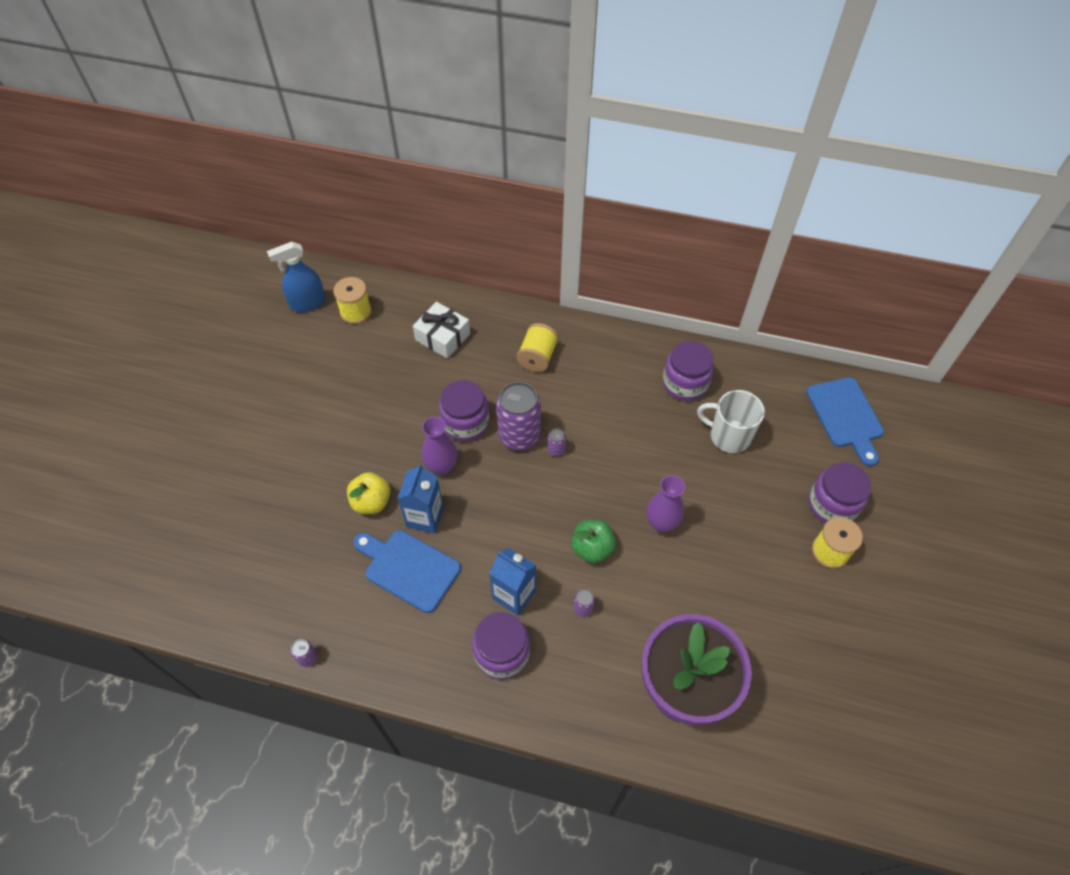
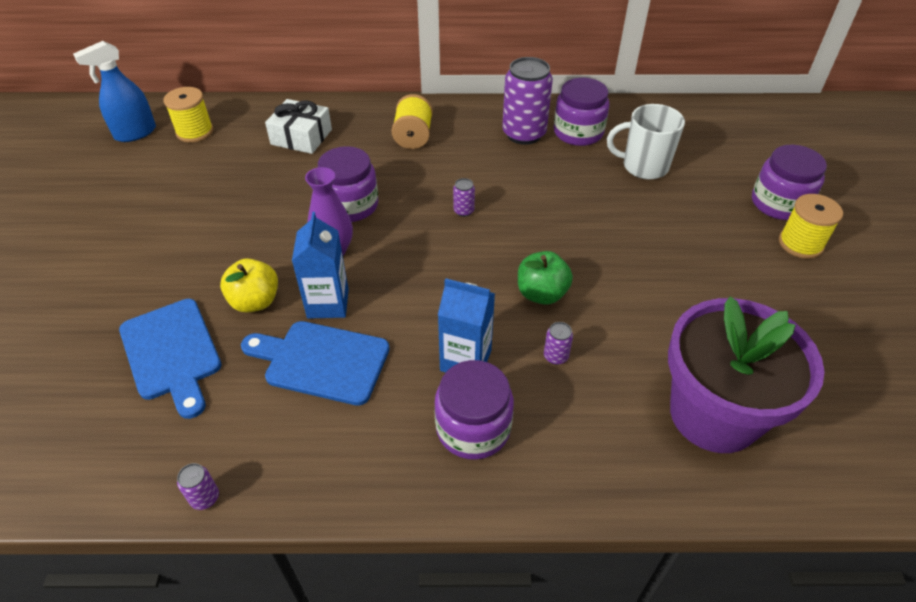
camera: 15 degrees left, 10 degrees down
(519, 436) = (417, 206): purple can -> purple can (524, 134)
(661, 523) = (609, 254): purple vase -> none
(845, 416) = (750, 131): blue cutting board -> blue cutting board (172, 353)

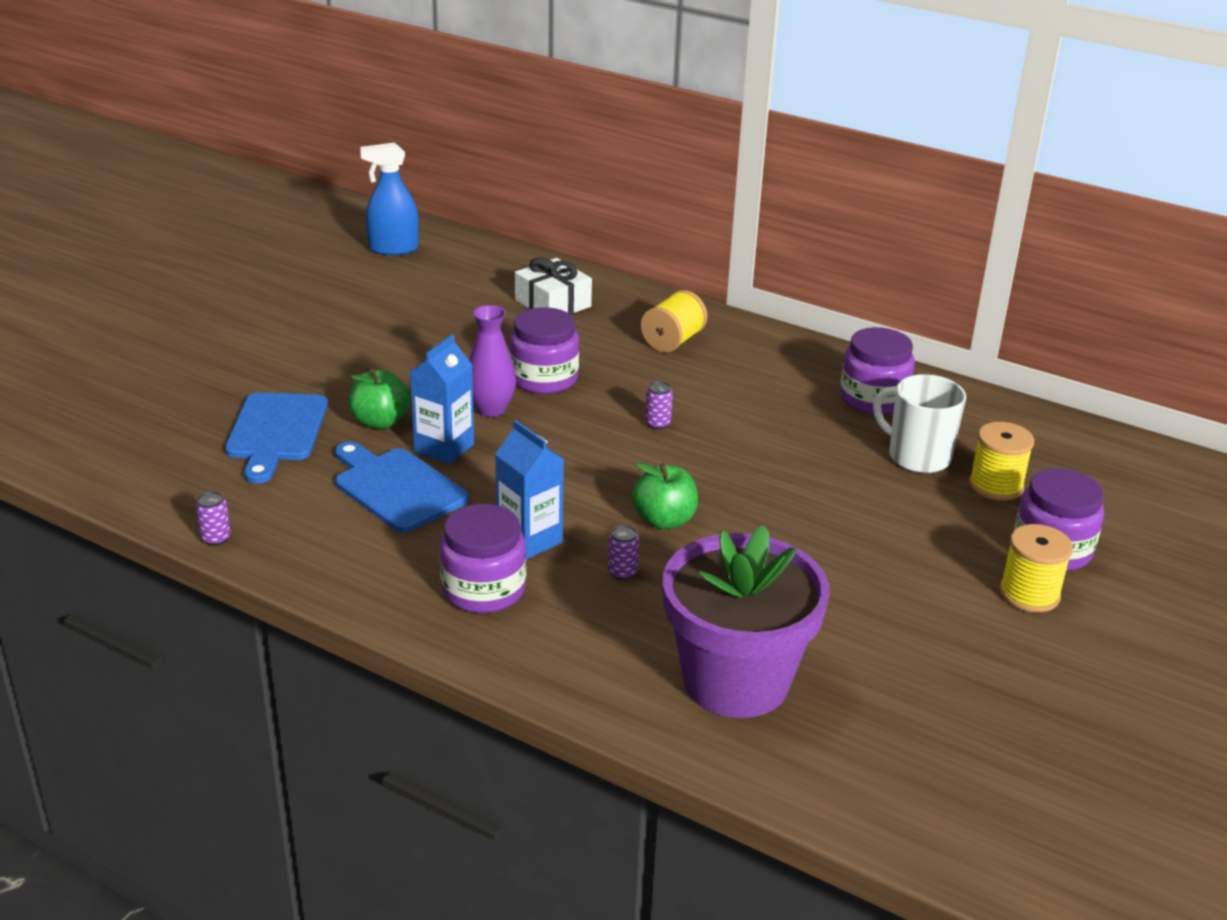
camera: 30 degrees right, 15 degrees down
(195, 132) = (450, 265): yellow spool -> yellow spool (995, 485)
(255, 301) = (380, 422): yellow apple -> green apple
(524, 134) = (804, 379): purple can -> none

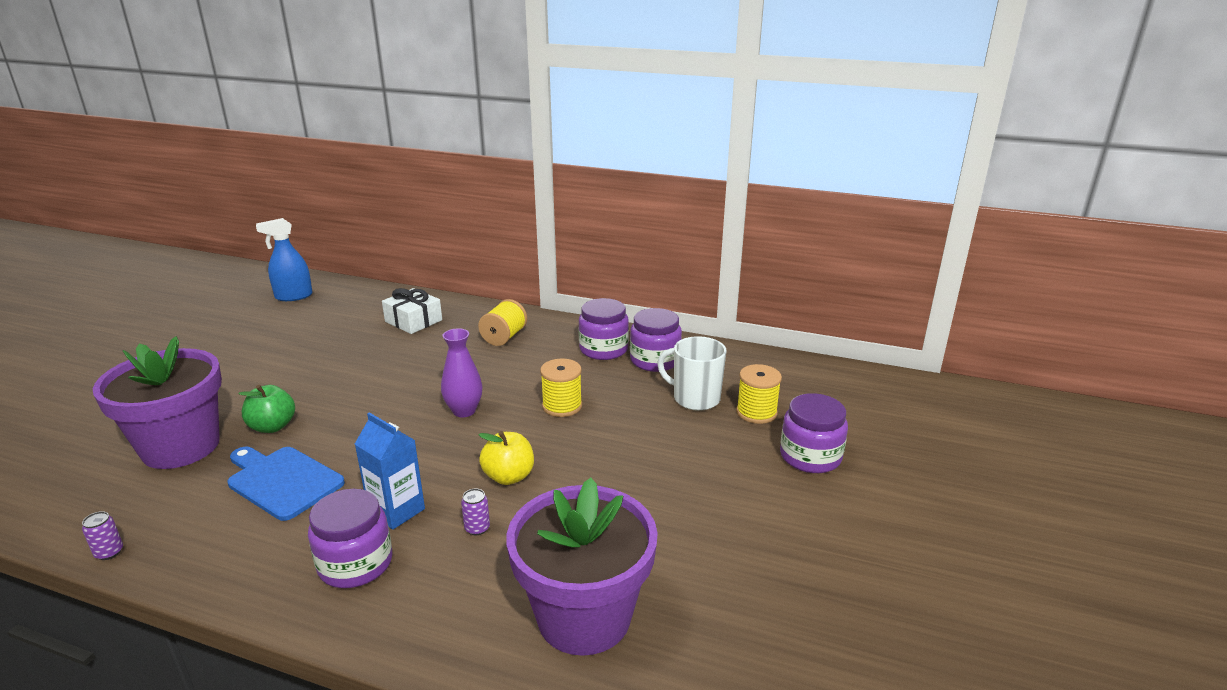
camera: 10 degrees left, 5 degrees down
(275, 432) = (181, 447): blue cutting board -> purple flower pot
(444, 448) = (325, 441): blue carton -> none
(491, 409) = (365, 405): purple vase -> purple vase (464, 411)
(544, 378) = (407, 376): purple jar -> purple jar (603, 349)
(657, 424) = (497, 399): purple can -> none
(664, 520) = (509, 476): green apple -> yellow apple
(1029, 594) = (804, 495): yellow spool -> yellow spool (562, 406)

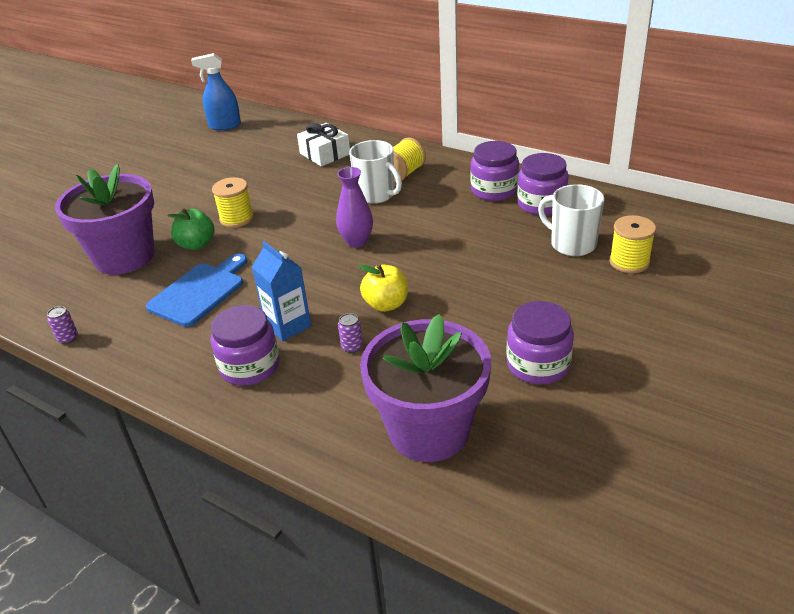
camera: 15 degrees right, 10 degrees up
(282, 481) = (200, 292): blue cutting board -> blue cutting board turned 75 degrees clockwise
(478, 360) = (376, 195): none -> white mug
(562, 406) = (444, 243): yellow spool -> yellow spool (237, 218)
(810, 456) = (671, 309): purple jar -> purple jar (538, 365)

